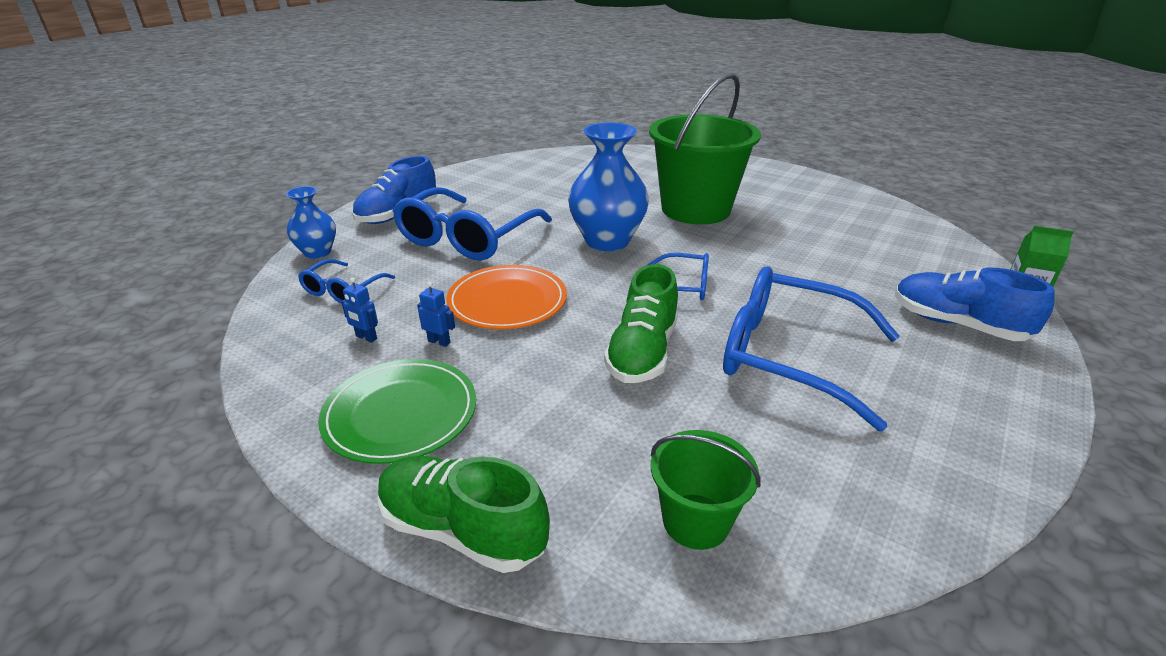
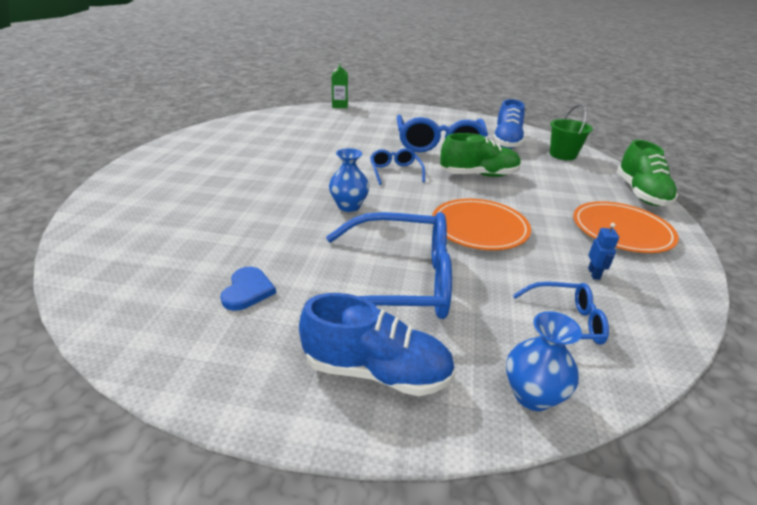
camera: 115 degrees left, 0 degrees up
(400, 413) = (621, 230): green plate -> orange plate
(439, 342) = (554, 240): blue robot -> none
(512, 190) = (247, 290): none -> blue heart
(607, 241) = (349, 206): blue vase -> blue vase, size x0.56
(695, 209) = (261, 179): green bucket -> none
(957, 324) = (373, 116): blue shoe -> blue shoe (506, 142)

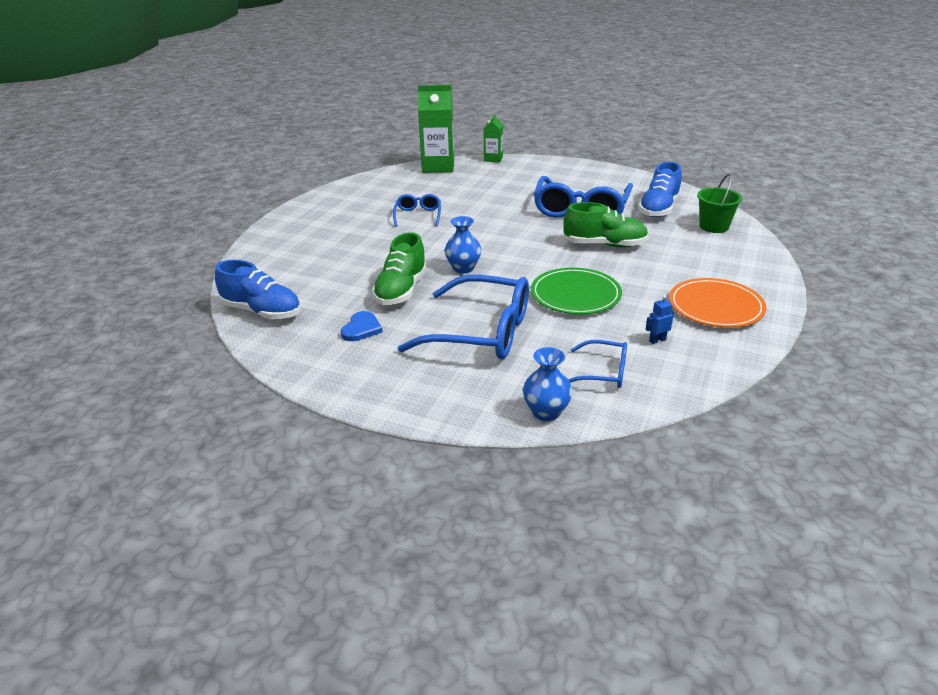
camera: 15 degrees right, 0 degrees up
(291, 112) = (438, 166): none -> green carton
(376, 371) = (440, 387): blue shoe -> blue shoe (262, 311)
(395, 172) = (521, 237): blue glasses -> blue glasses (418, 215)
(479, 227) = (575, 295): orange plate -> green plate
(594, 274) = (657, 340): blue robot -> blue robot turned 135 degrees counterclockwise
(640, 193) = (769, 273): green shoe -> green shoe (401, 290)

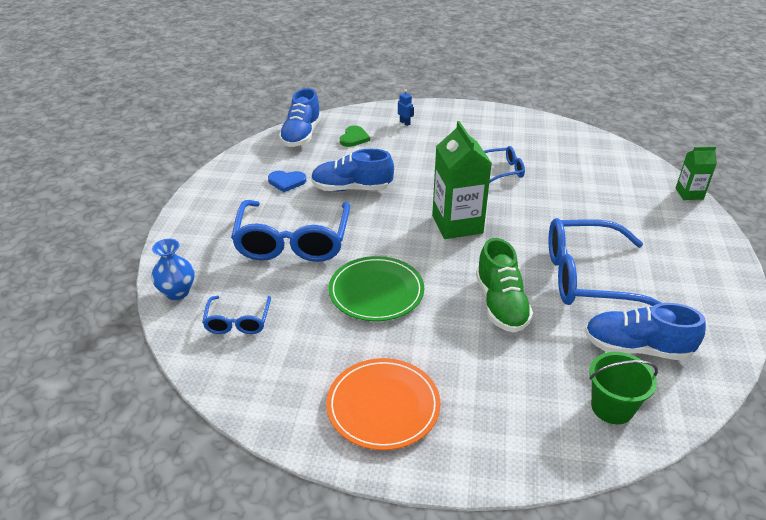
camera: 75 degrees right, 5 degrees up
(297, 279) = (354, 138): none -> green heart
(401, 290) = (352, 188): green shoe -> blue shoe
(438, 166) = (633, 161): green carton -> green carton (457, 224)
(463, 268) = (404, 214): blue vase -> none
(657, 340) = (299, 357): blue robot -> blue robot (405, 123)

